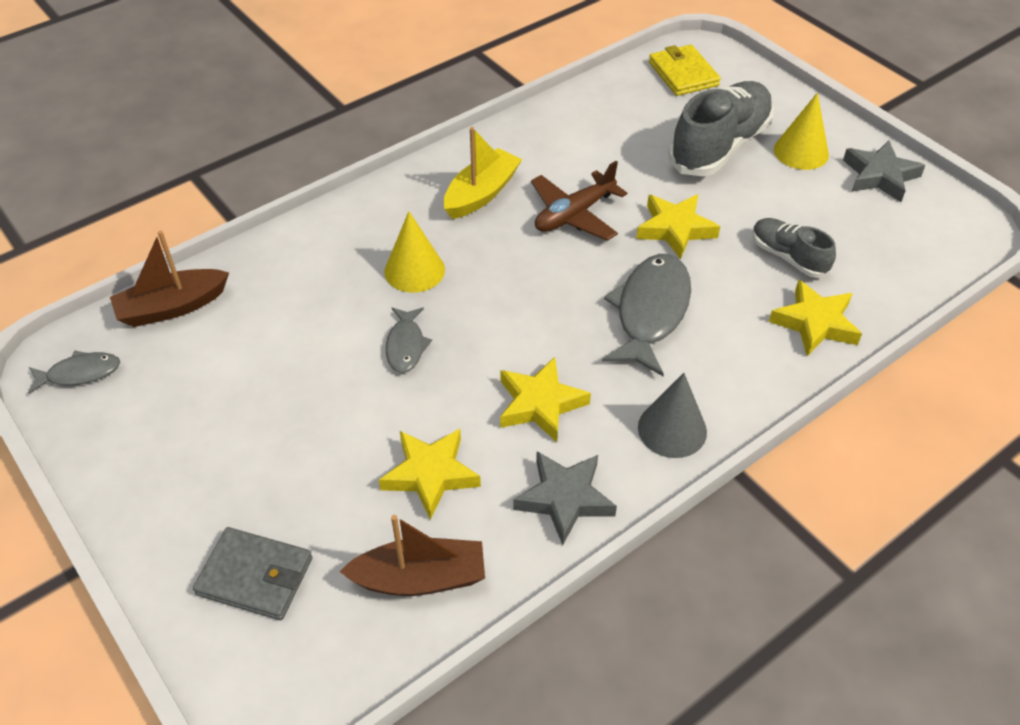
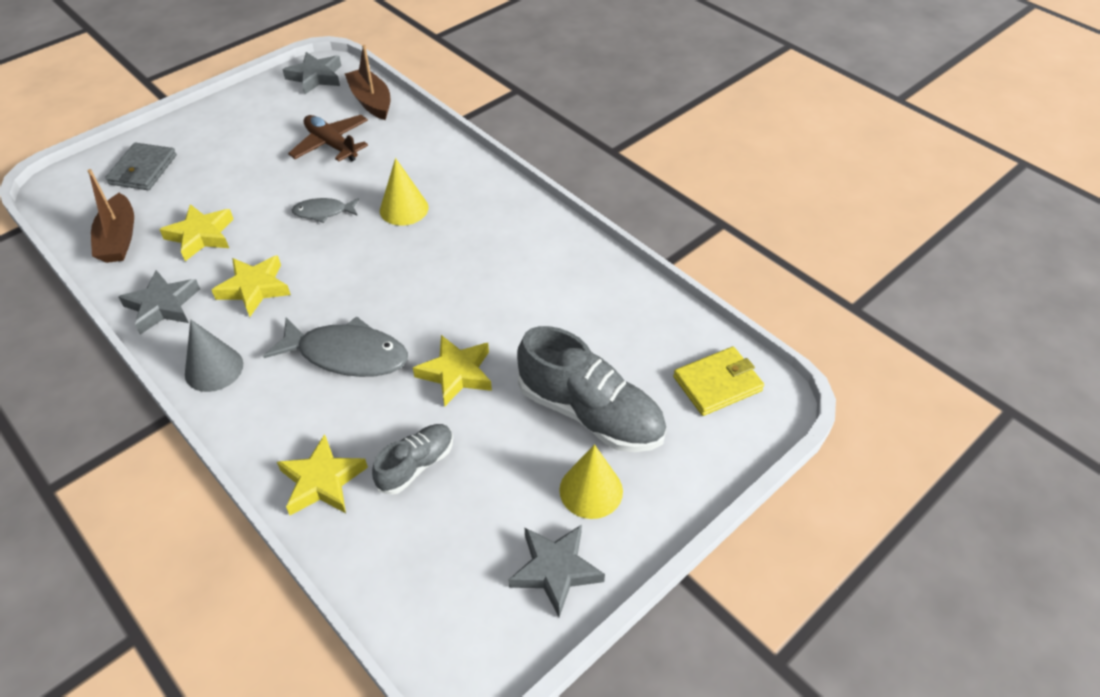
camera: 85 degrees right, 0 degrees up
(80, 373) = (316, 77): grey fish -> grey star
(481, 193) = (499, 239): yellow boat -> none
(574, 215) = (474, 300): brown plane -> brown plane (331, 145)

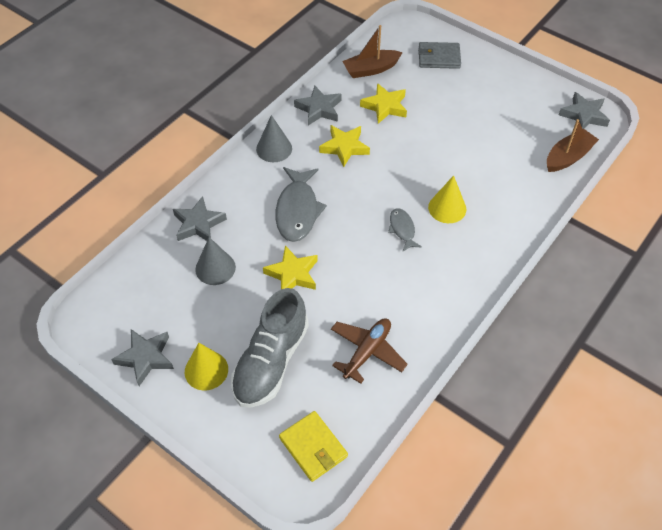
camera: 80 degrees right, 5 degrees up
(322, 481) = (198, 224): yellow star -> grey star
(323, 212) = (428, 162): grey fish -> grey fish (402, 229)
(331, 145) = (504, 147): brown plane -> brown plane (367, 352)
(416, 465) = (215, 268): grey shoe -> grey cone

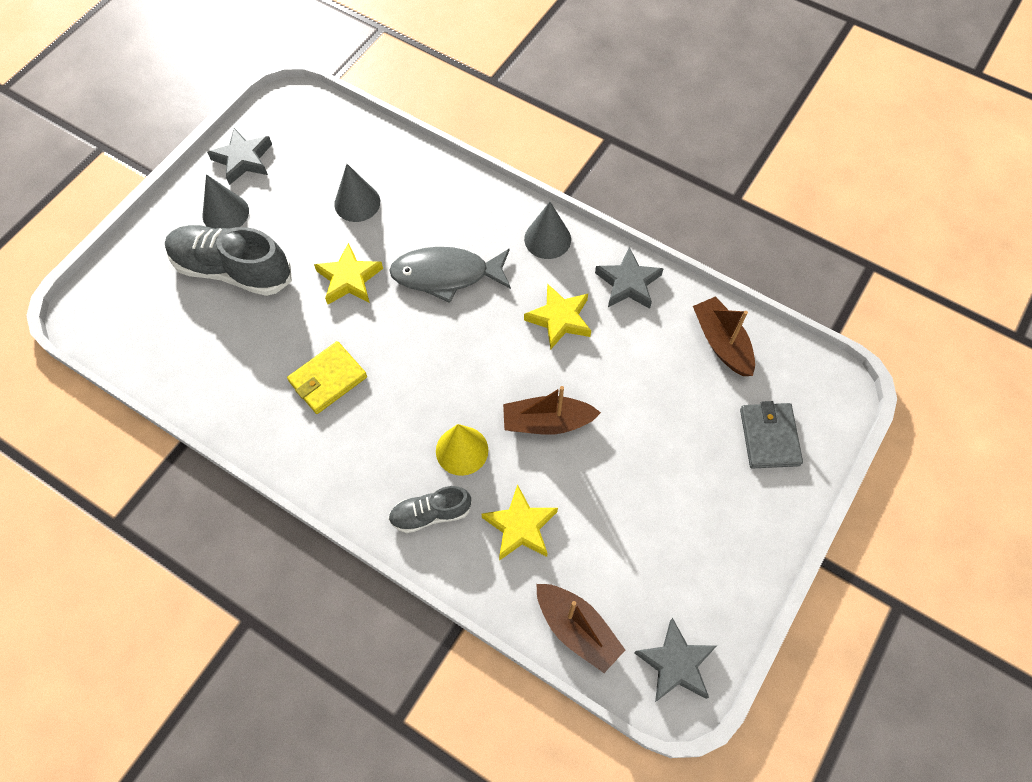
camera: 85 degrees right, 10 degrees up
(198, 224) = (420, 178): grey star -> none
(206, 370) = (225, 213): yellow cone -> grey cone
(313, 447) = (127, 319): yellow wallet -> yellow wallet (328, 379)
(367, 352) = (240, 364): brown plane -> none
(385, 106) = (646, 365): yellow star -> yellow star (520, 526)
(402, 229) = (422, 395): grey fish -> none
(426, 160) = (547, 422): none -> brown boat
(495, 227) = (430, 514): none -> grey shoe

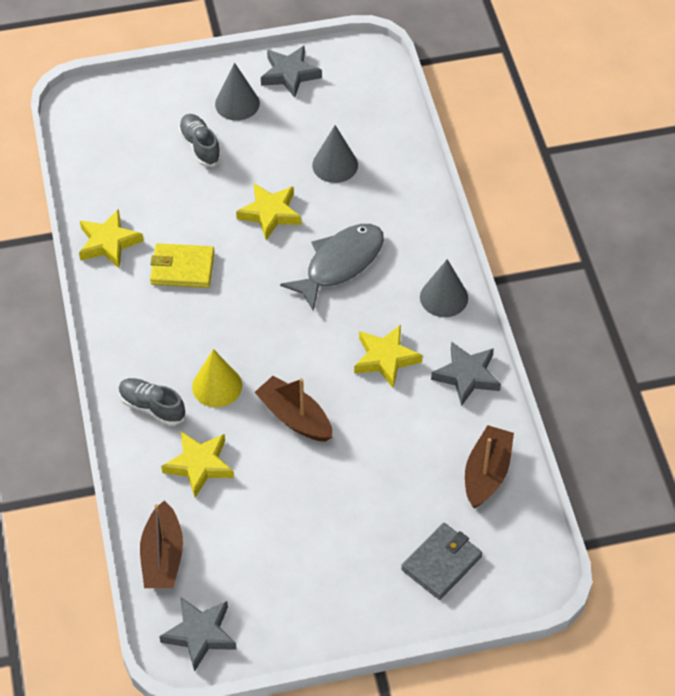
camera: 45 degrees right, 10 degrees down
(233, 270) = (200, 146): grey shoe -> grey shoe, size x0.55
(242, 409) = (108, 243): none -> yellow star
(446, 275) = (340, 264): grey fish -> grey fish turned 90 degrees clockwise

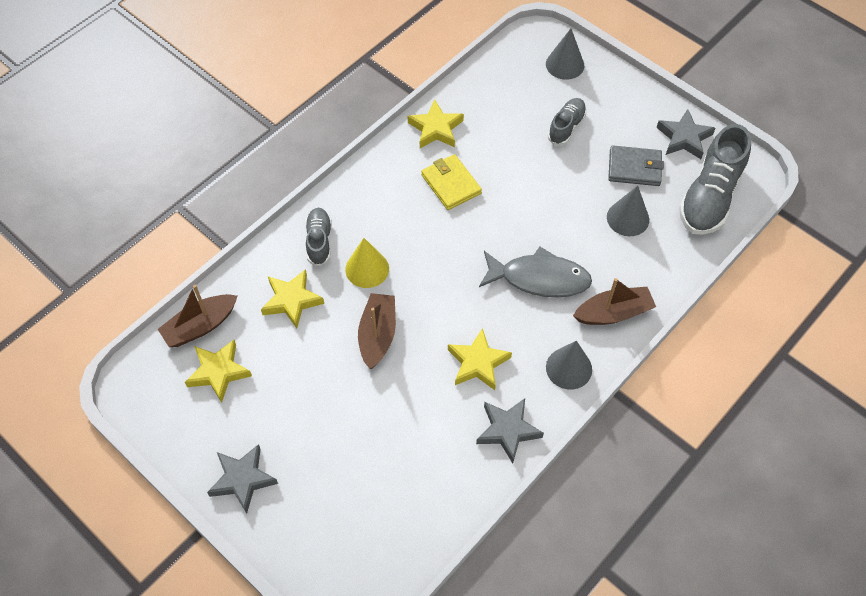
camera: 55 degrees right, 5 degrees up
(200, 634) = (152, 390): grey star -> grey star (242, 479)
(237, 103) = (625, 124): grey cone -> grey cone (565, 64)
(270, 213) = (545, 206): yellow star -> yellow star (218, 372)
(364, 97) = (710, 197): none -> grey shoe
(441, 563) = (320, 518): grey wallet -> grey wallet (634, 168)
(487, 473) = (426, 502): brown boat -> brown boat (613, 313)

